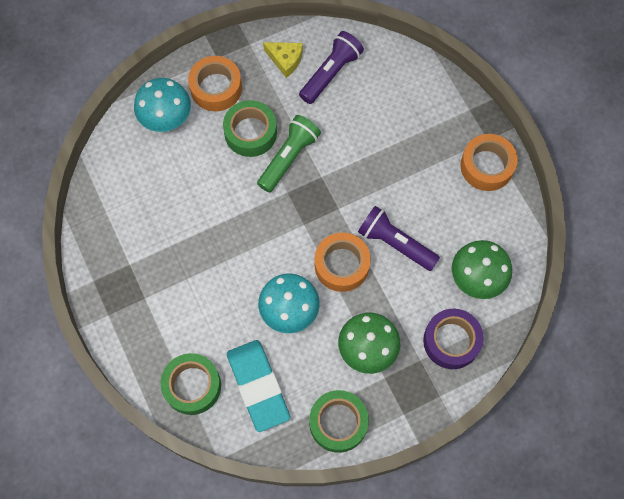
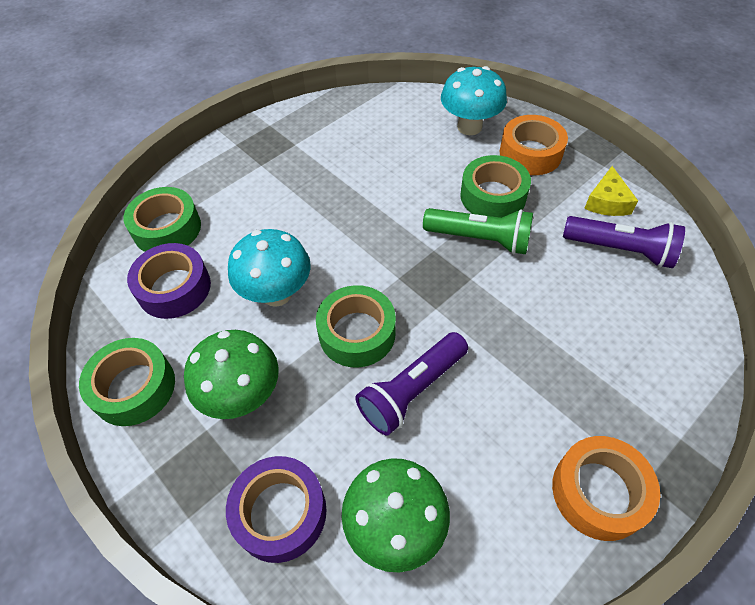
camera: 75 degrees right, 15 degrees down
(258, 386) = (174, 288): turquoise eraser -> purple tape
(341, 265) = (357, 333): orange tape -> green tape
(395, 243) = (412, 390): purple flashlight -> purple flashlight turned 150 degrees counterclockwise

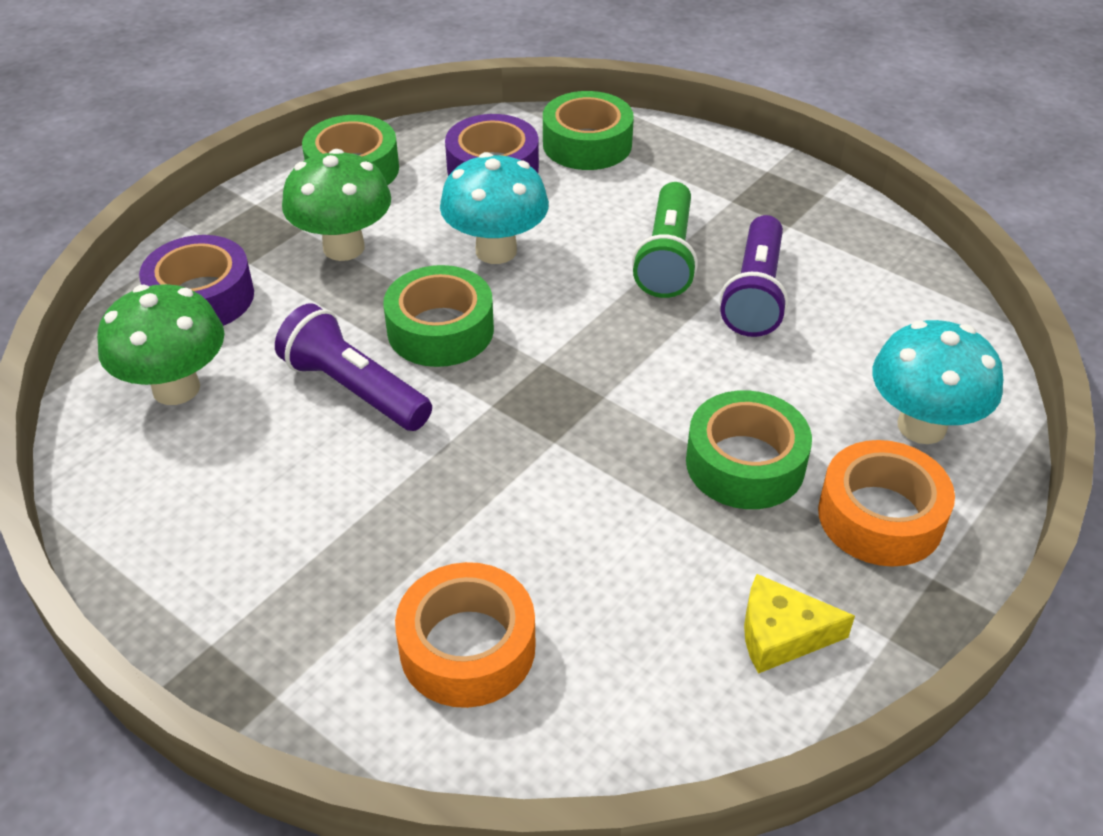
camera: 80 degrees right, 10 degrees down
(479, 239) = (638, 449): green flashlight -> green flashlight (666, 257)
(599, 492) = (200, 585): orange tape -> orange tape (467, 647)
(620, 250) = (656, 646): purple flashlight -> purple flashlight (755, 293)

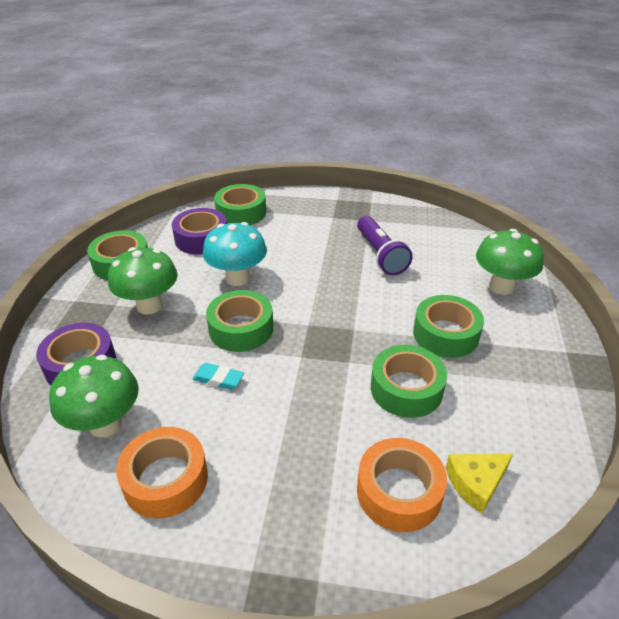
camera: 30 degrees left, 5 degrees down
(354, 389) = (218, 379): purple flashlight -> turquoise eraser
(604, 517) = (406, 389): none -> green tape
(666, 257) = (325, 252): green flashlight -> none
(781, 635) = (533, 408): yellow cheese -> yellow cheese (476, 483)
(880, 516) = (522, 333): orange tape -> orange tape (166, 479)
(921, 426) = (501, 286): turquoise mushroom -> green mushroom

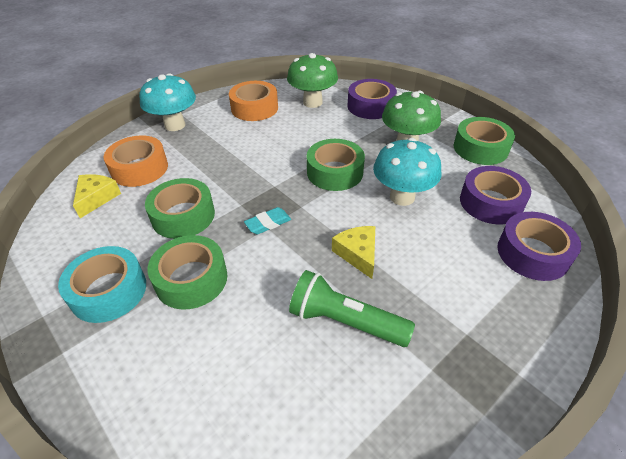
camera: 130 degrees right, 5 degrees up
(218, 379) = (298, 145): turquoise eraser -> turquoise eraser (268, 223)
(241, 213) = (533, 253): green tape -> purple tape
(287, 544) = (175, 125): none -> turquoise mushroom
(323, 273) = (358, 254): none -> yellow cheese
(380, 255) = (345, 321): purple flashlight -> green flashlight
(501, 286) = (178, 393): green mushroom -> none
(514, 369) = (109, 291): none -> turquoise tape

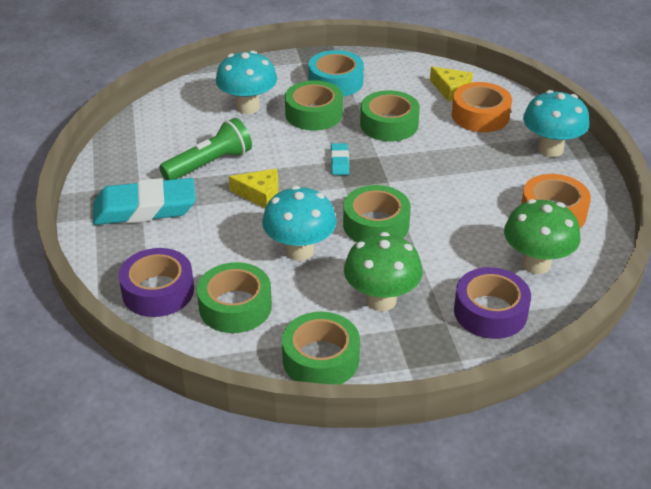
camera: 120 degrees right, 5 degrees down
(207, 351) = (248, 107): none -> turquoise mushroom
(461, 333) = (145, 208): none -> turquoise eraser
(491, 202) = (235, 306): purple tape -> green tape

